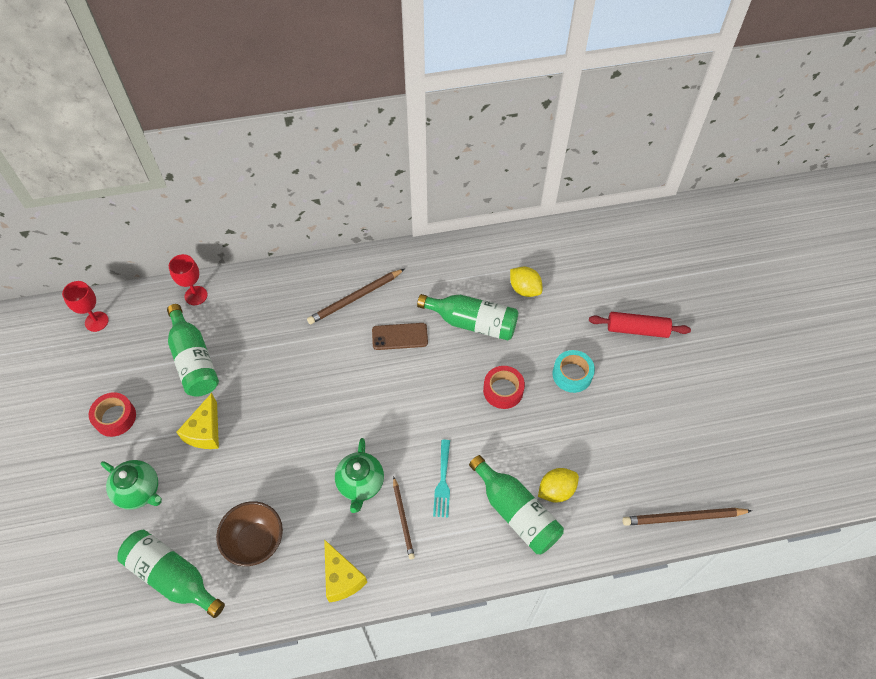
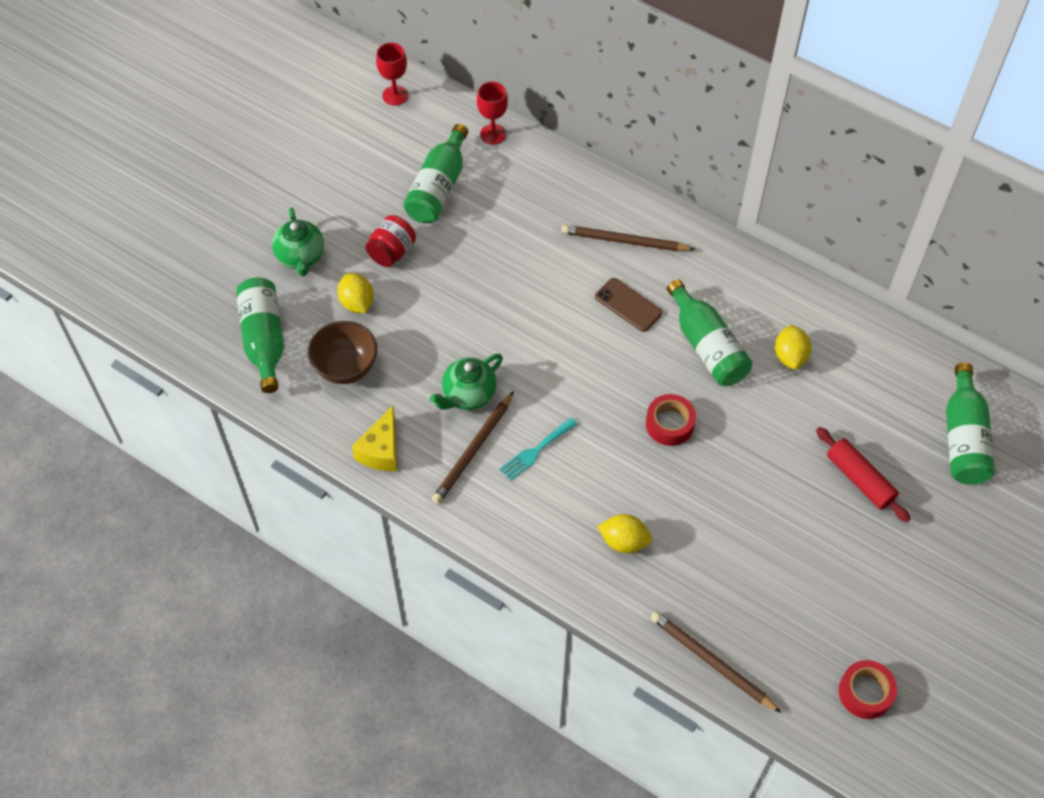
camera: 45 degrees right, 0 degrees up
(115, 417) = (336, 185): red tape -> red tape (865, 692)
(205, 431) = (392, 252): yellow cheese -> red jar
(216, 488) = (357, 303): none -> yellow lemon
(403, 519) = (473, 450): brown pencil -> brown pencil, size x1.51
(516, 512) = (570, 527): green bottle -> green bottle (963, 438)
(572, 374) = (749, 464): turquoise tape -> none

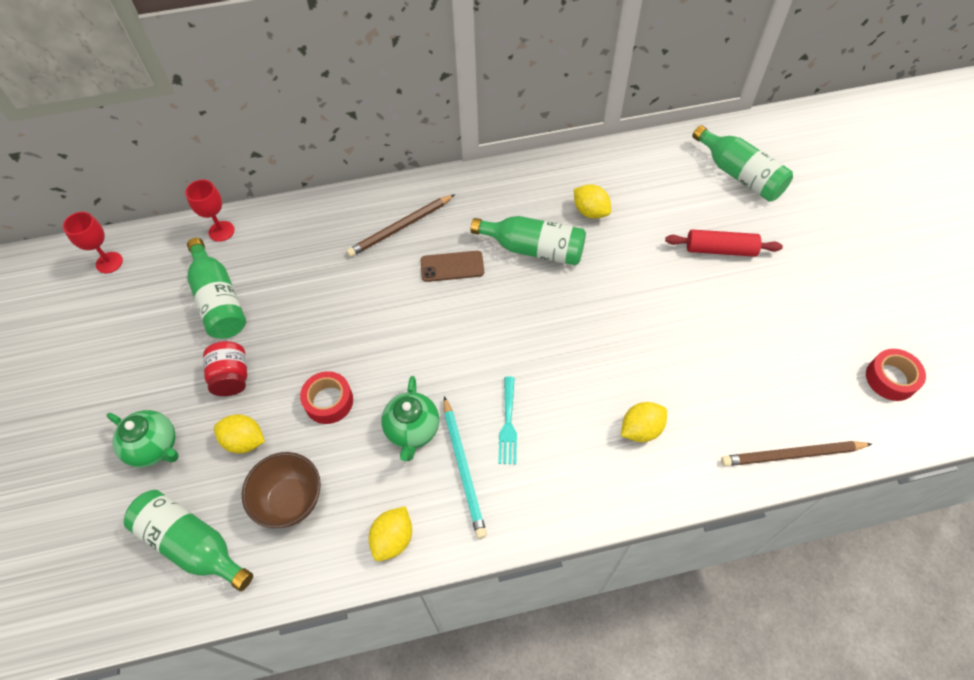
camera: 45 degrees left, 0 degrees up
(381, 450) = (393, 539): yellow cheese -> yellow lemon
(473, 450) = (463, 468): brown pencil -> turquoise pencil
(669, 424) = (572, 320): red tape -> red tape (329, 401)

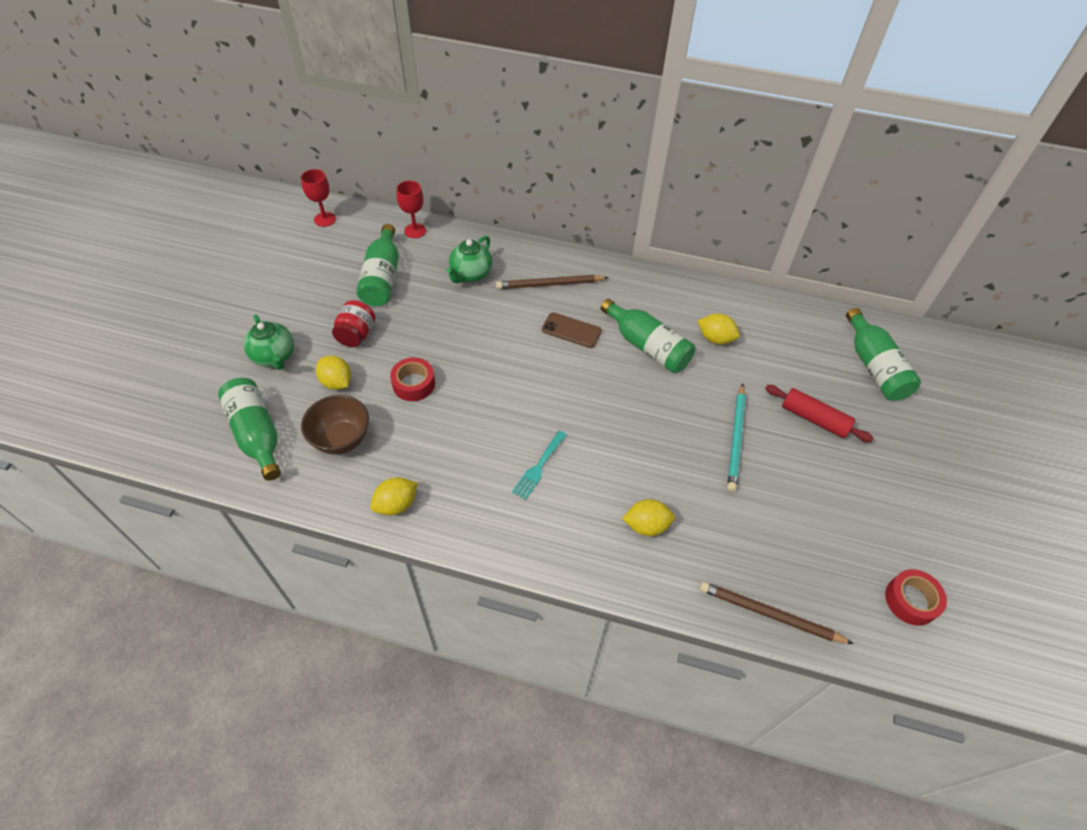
camera: 25 degrees right, 5 degrees down
(412, 430) = (461, 435): green teapot -> green teapot (470, 275)
(463, 468) = (482, 481): turquoise pencil -> turquoise pencil (736, 439)
(590, 211) = (715, 339): yellow lemon -> yellow lemon turned 45 degrees counterclockwise

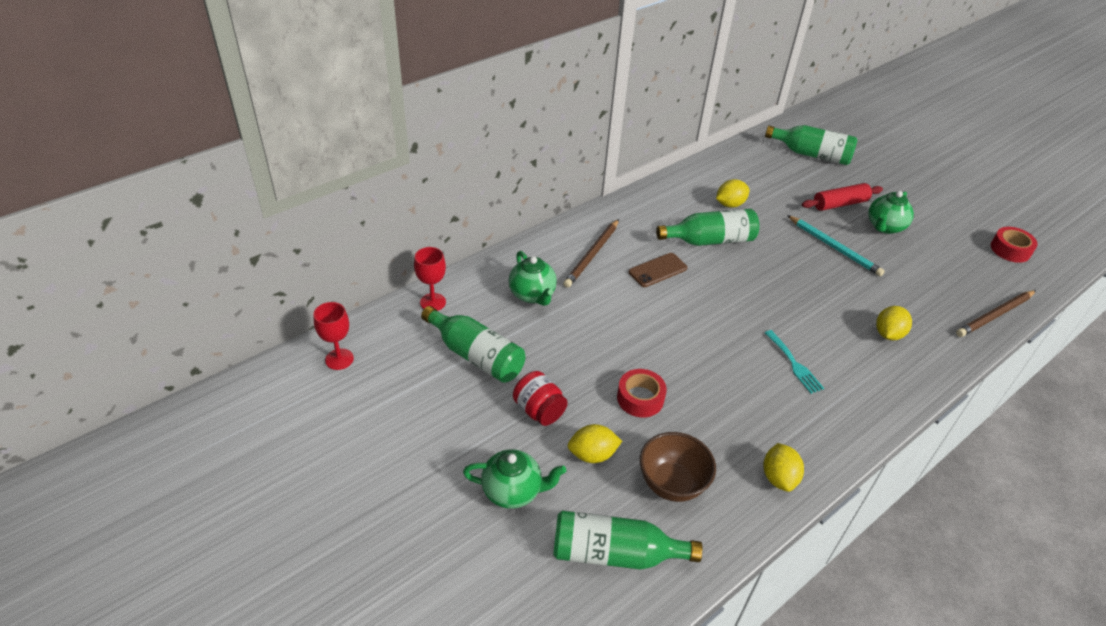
camera: 55 degrees left, 10 degrees down
(817, 469) = (884, 227): none -> green teapot

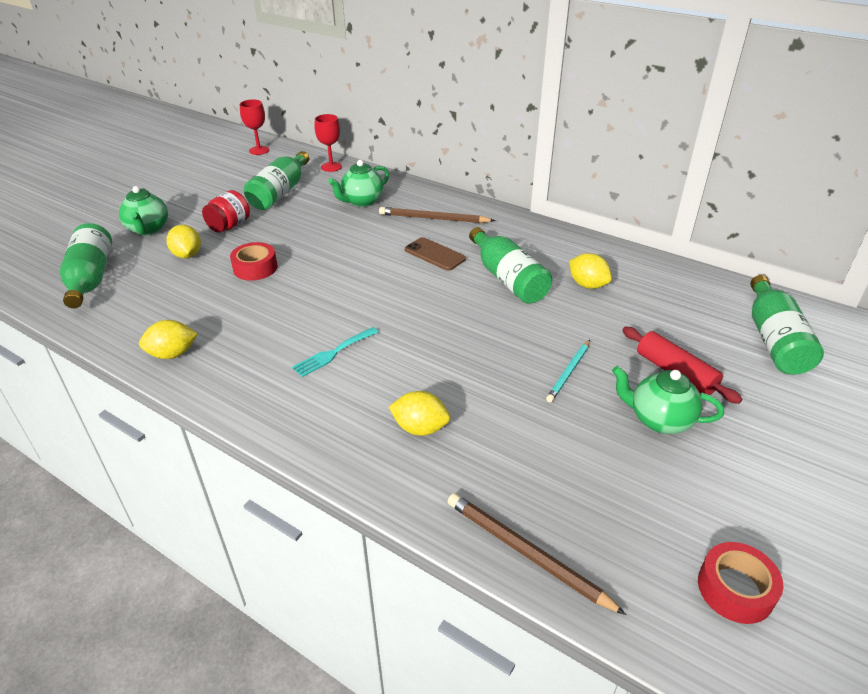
camera: 75 degrees right, 5 degrees down
(672, 484) = (160, 295): brown bowl -> none
(834, 247) = (569, 372): turquoise pencil -> turquoise pencil, size x0.66

